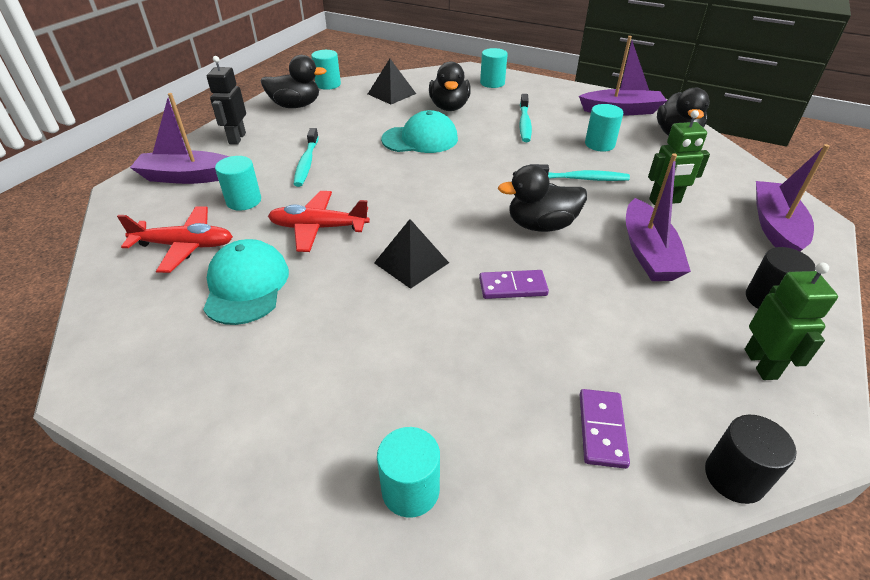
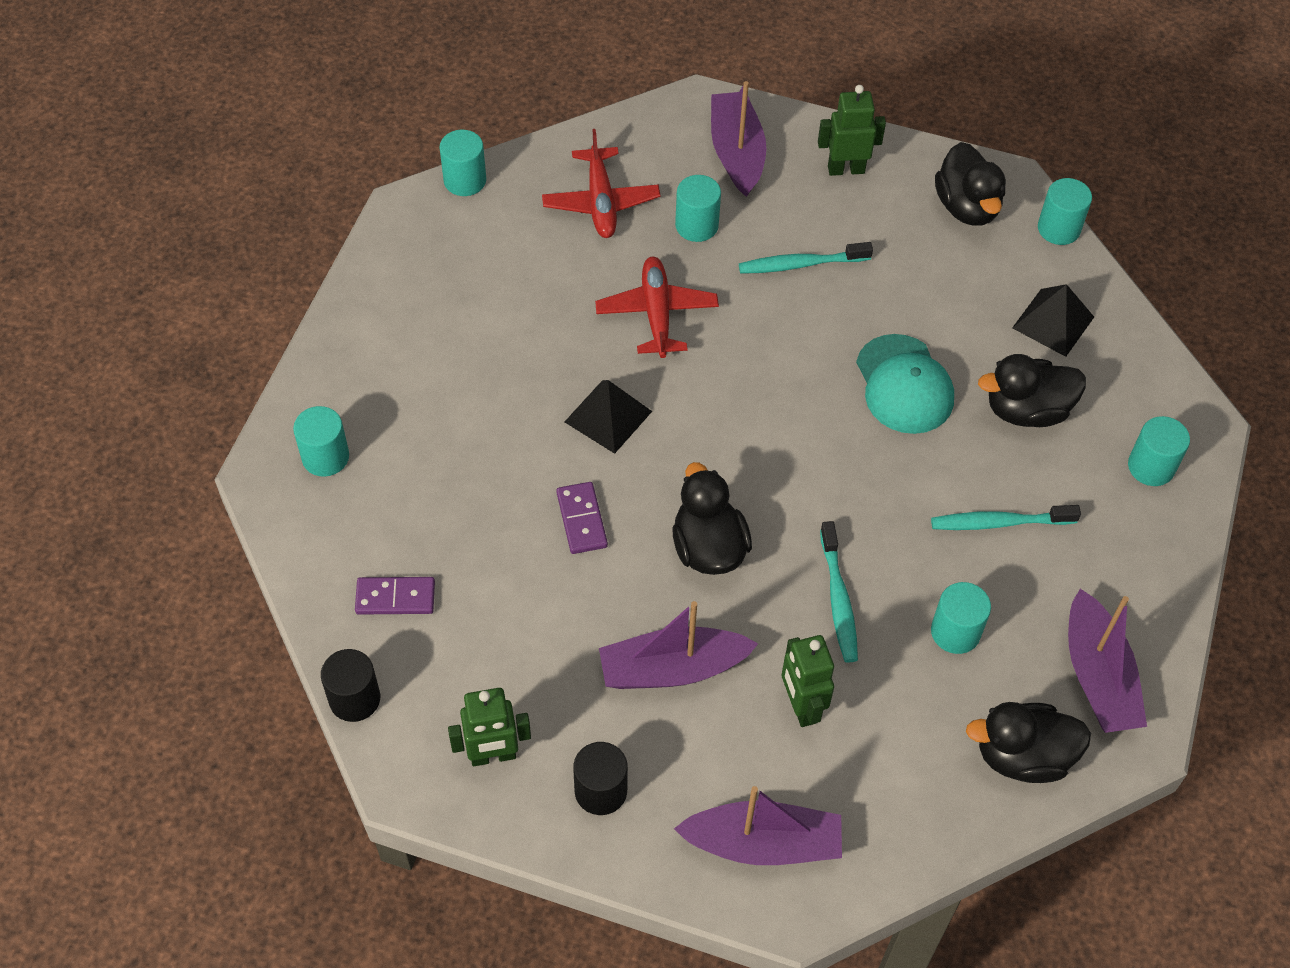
camera: 80 degrees right, 15 degrees up
(89, 332) = (465, 180): none -> turquoise cylinder
(237, 138) = (846, 169): black robot -> green robot
(246, 285) = (546, 276): turquoise cap -> none

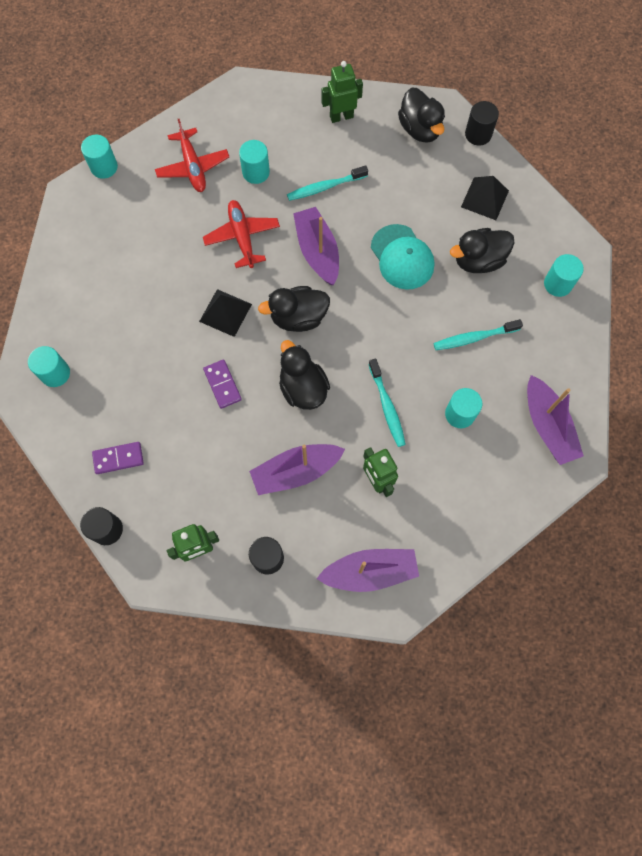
camera: 10 degrees left, 15 degrees up
(736, 152) = (271, 117): purple boat -> purple boat (317, 251)
(1022, 756) = (512, 485): black duck -> black duck (298, 317)
(1058, 229) = (478, 134): turquoise cylinder -> black cylinder

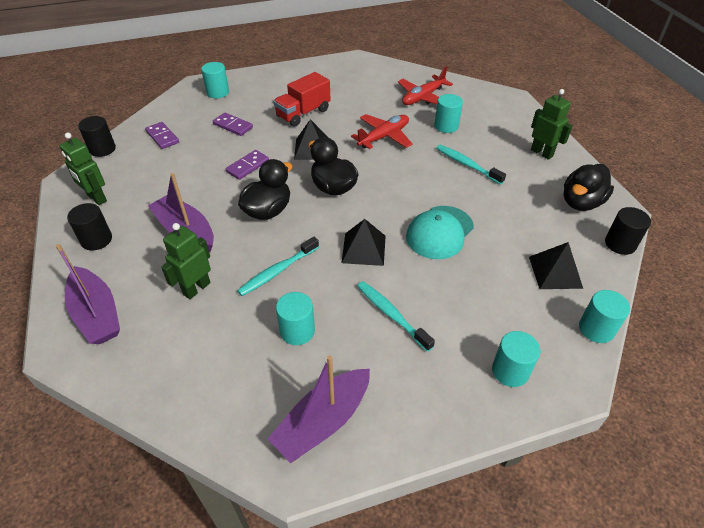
camera: 65 degrees right, 25 degrees down
(104, 167) = (388, 64): turquoise cylinder -> turquoise cylinder (596, 329)
(138, 377) = (233, 126): none -> purple domino
(155, 296) = (303, 113): none -> red truck
(317, 251) = (403, 179): purple boat -> none
(393, 326) = (364, 249): none -> black pyramid
(478, 260) = (481, 289): black duck -> none

